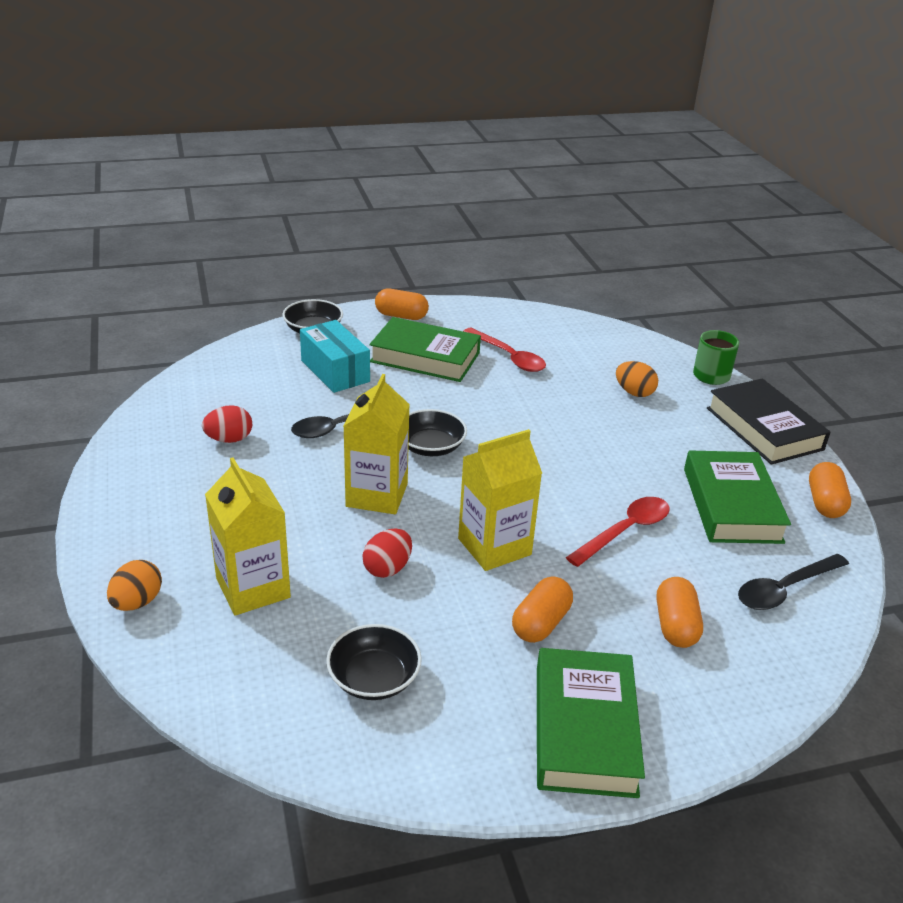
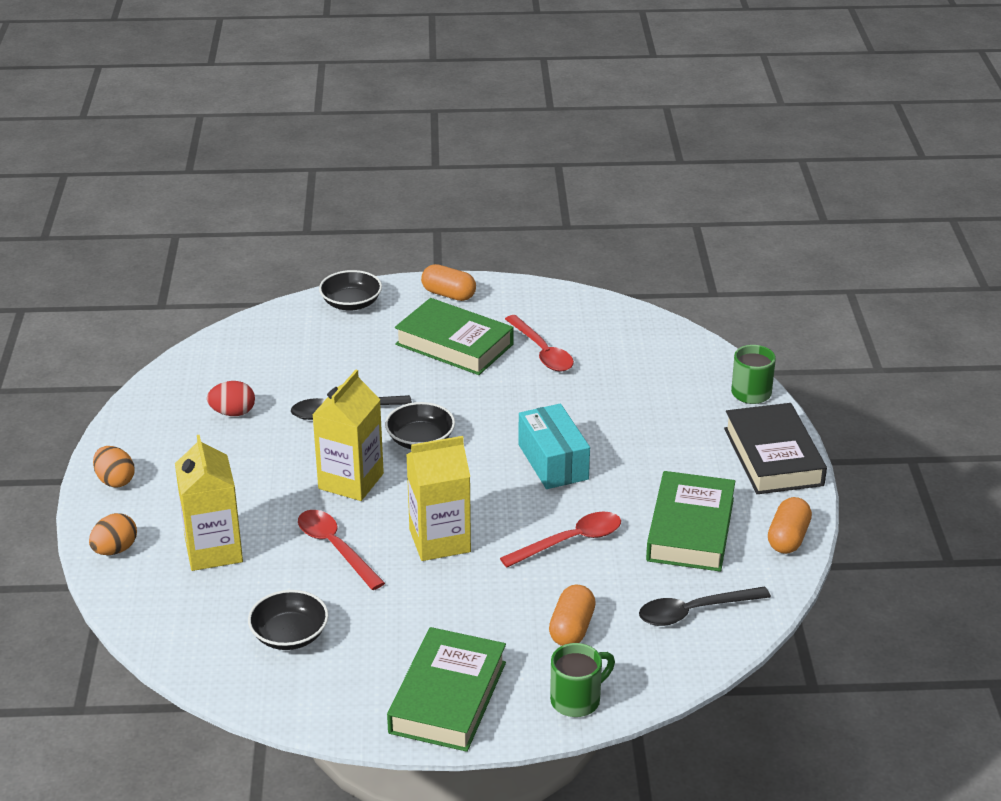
camera: 15 degrees right, 0 degrees up
(335, 371) = (357, 351): turquoise box -> turquoise box (553, 462)
(387, 568) = (335, 548): red egg -> red spoon
(541, 623) = (451, 611): orange capsule -> none
(634, 392) = (656, 404): orange egg -> orange egg (115, 480)
(725, 709) = (577, 700): none -> green mug

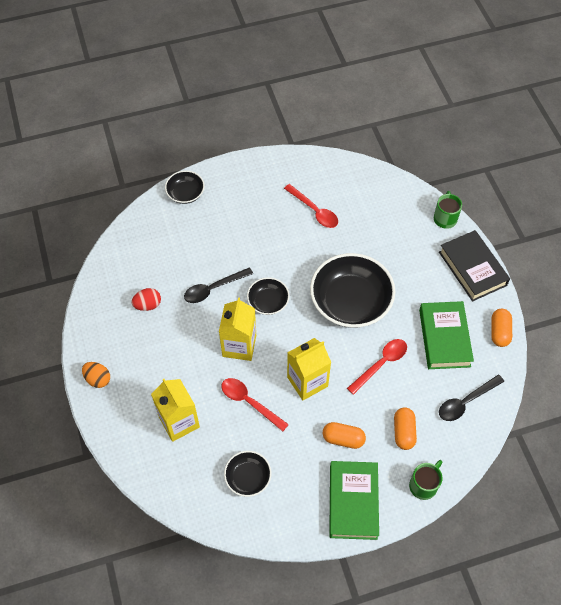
camera: 15 degrees left, 25 degrees up
(115, 550) = (120, 436): orange egg -> none
(448, 294) = (242, 173): orange capsule -> orange capsule (343, 439)
(454, 344) = (260, 216): green book -> none
(553, 462) = (350, 302): turquoise box -> black bowl

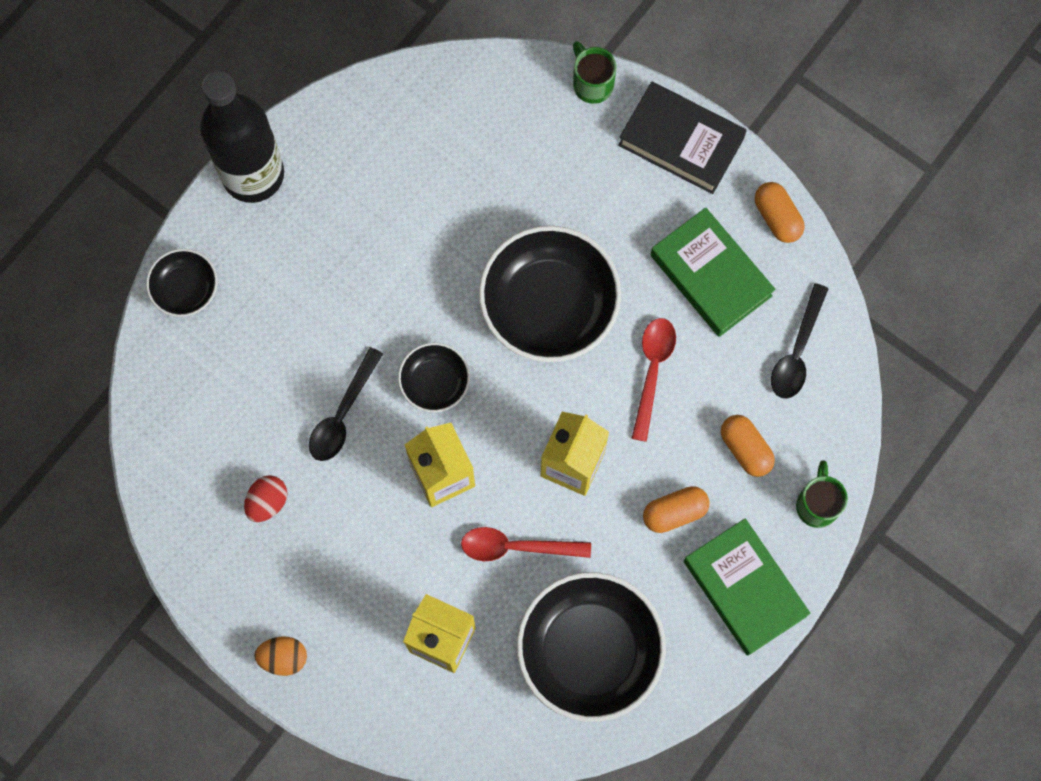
camera: 35 degrees left, 15 degrees up
(248, 477) = (589, 651): black bowl -> black bowl, size x1.97
(254, 165) = (253, 174): none -> black bottle
(314, 211) = (397, 193): red spoon -> none

